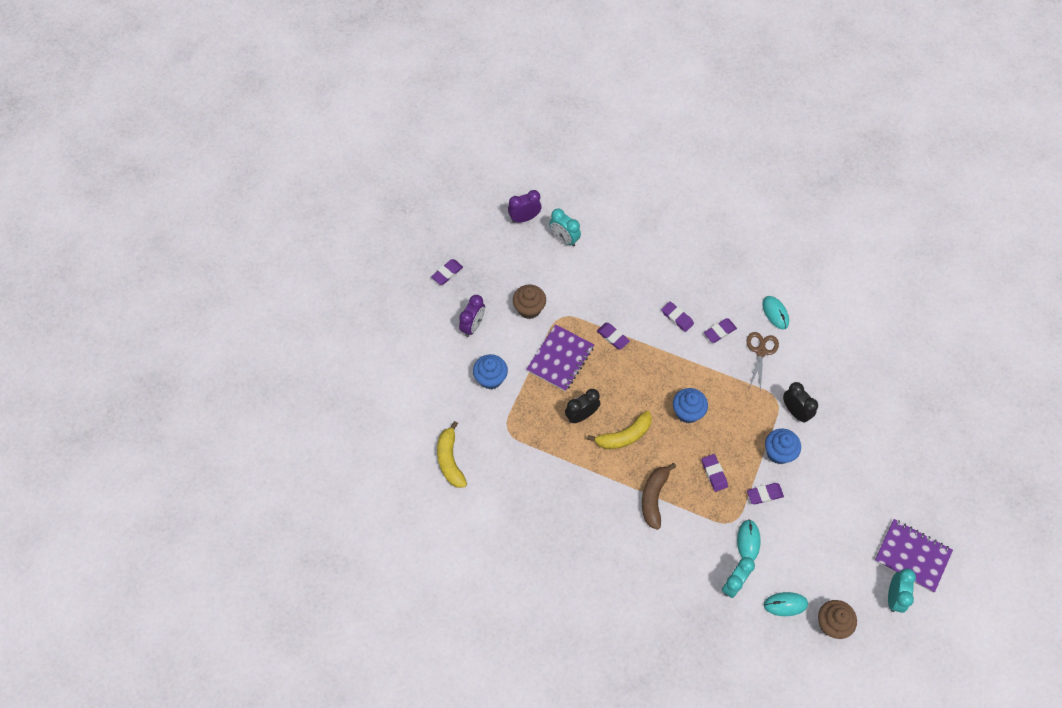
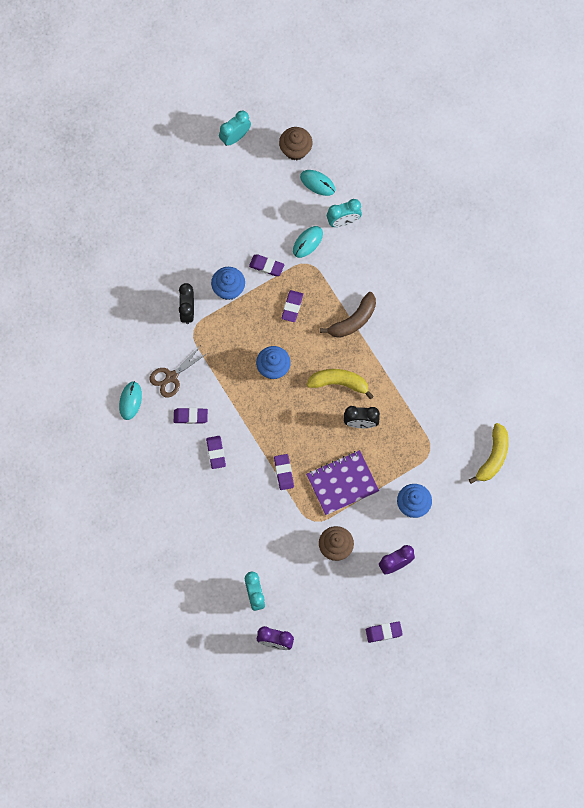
camera: 145 degrees left, 10 degrees up
(912, 556) = (196, 153): purple notebook -> none

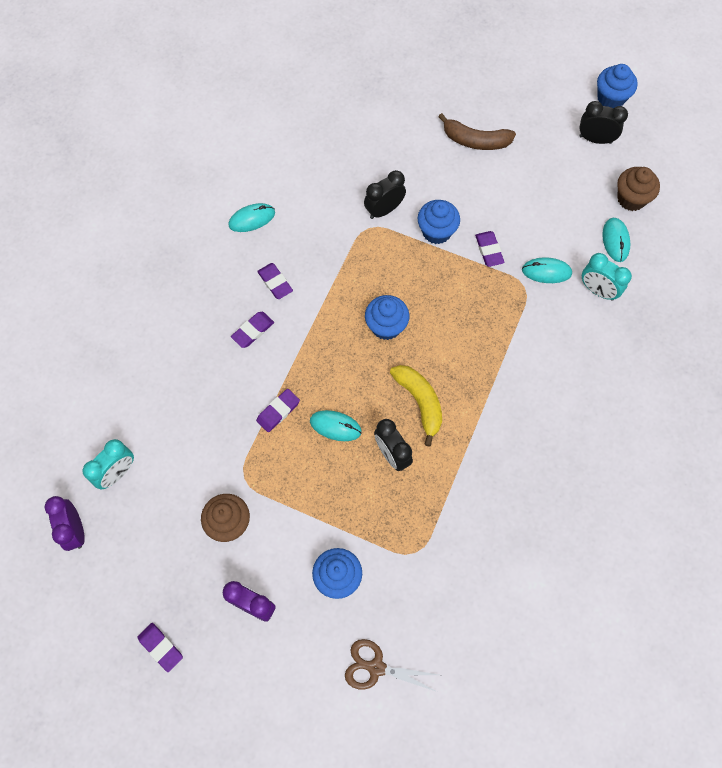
camera: 55 degrees right, 5 degrees down
(171, 377) = (304, 239): brown scissors -> brown scissors (376, 667)
(211, 102) = (610, 98): none -> blue cupcake
(235, 137) = (595, 139): turquoise clock -> black clock
(292, 307) = (466, 302): purple eraser -> none
(318, 444) = (335, 426): none -> turquoise mouse
(342, 483) = (309, 480): purple notebook -> none
(353, 320) = (500, 370): brown banana -> brown banana (475, 140)
(493, 457) = (462, 632): yellow banana -> none

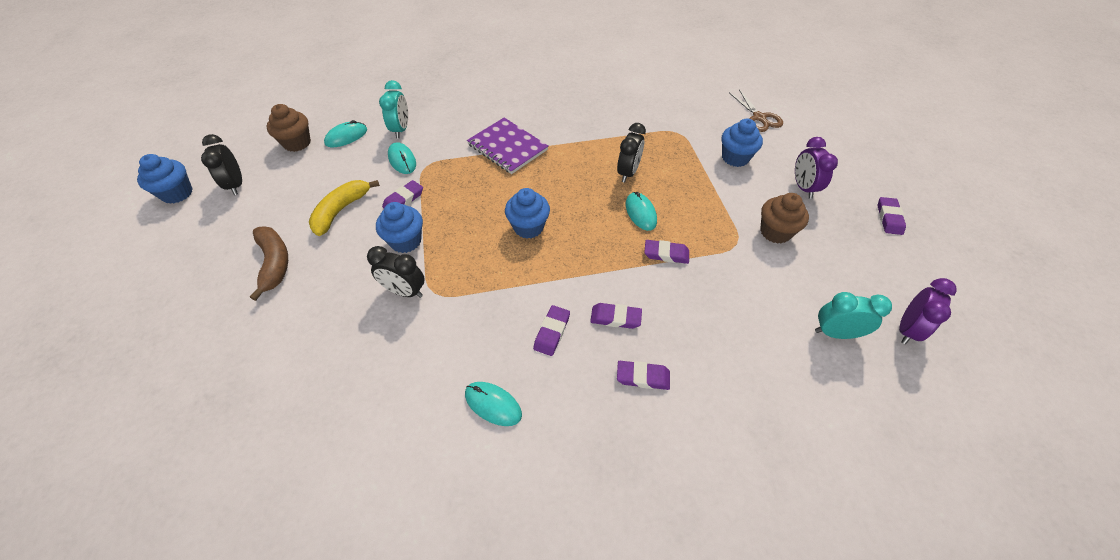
camera: 125 degrees left, 15 degrees down
(197, 315) = (643, 377): none -> purple eraser
(420, 402) = (575, 177): yellow banana -> yellow banana (341, 210)
(505, 370) = (507, 147): none -> purple notebook

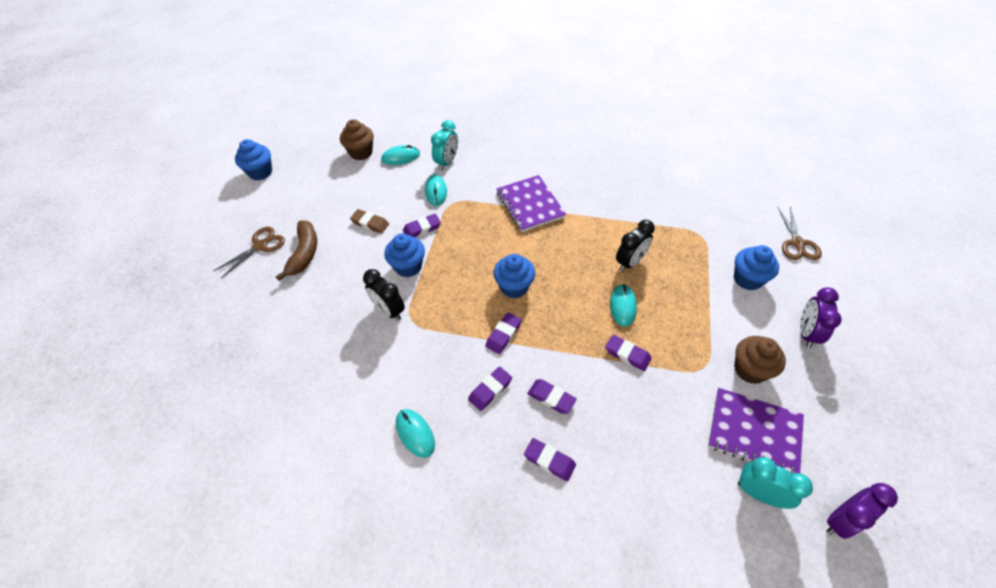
camera: 25 degrees right, 0 degrees up
(213, 271) = (260, 246): none -> brown scissors
(236, 185) = (303, 177): black clock -> none
(341, 210) = (370, 223): yellow banana -> brown eraser
(805, 283) = (754, 432): none -> purple notebook
(889, 218) = (888, 397): purple eraser -> purple eraser (503, 334)

